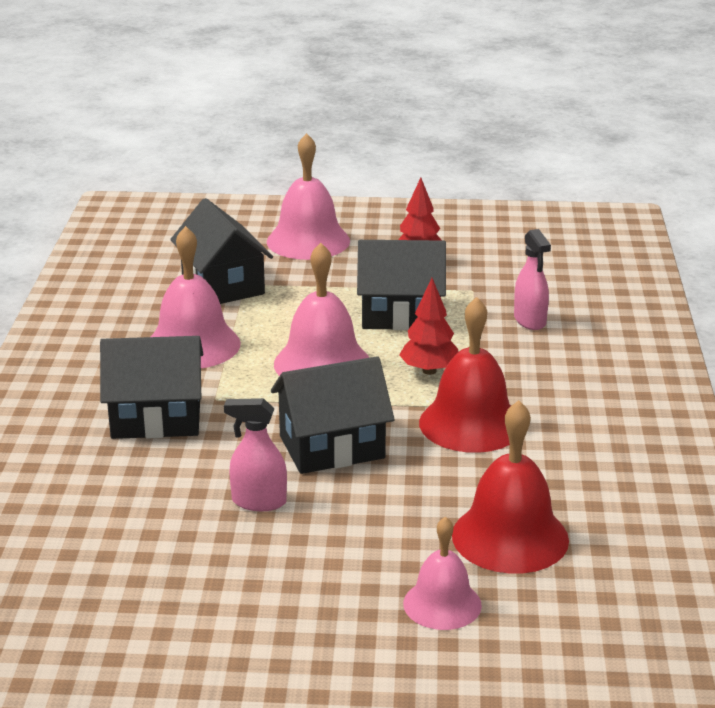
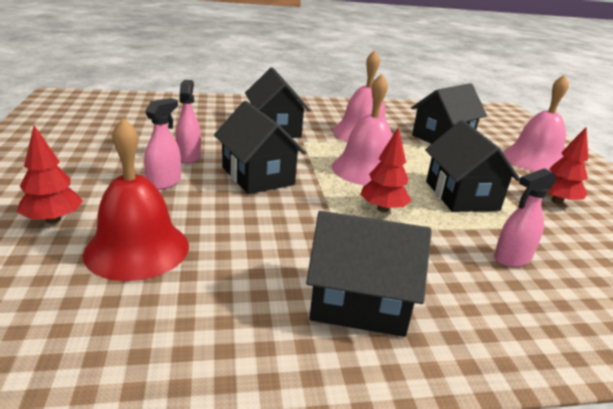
camera: 75 degrees right, 0 degrees up
(344, 522) = (164, 182): none -> pink spray bottle
(442, 604) = (53, 220): pink bell -> red tree
(471, 423) = (309, 228): red bell -> none
(599, 413) = (359, 303): none -> black house

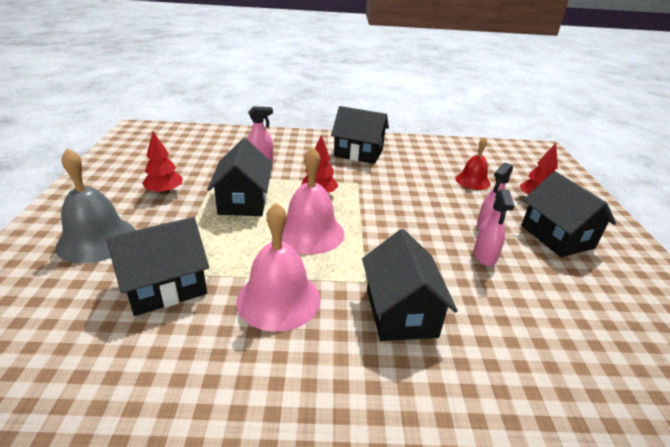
camera: 170 degrees left, 5 degrees up
(137, 249) = (472, 181): red bell -> red bell, size x0.63
(258, 176) = (414, 229): black house -> black house (556, 237)
(535, 160) = (97, 240): pink bell -> grey bell

